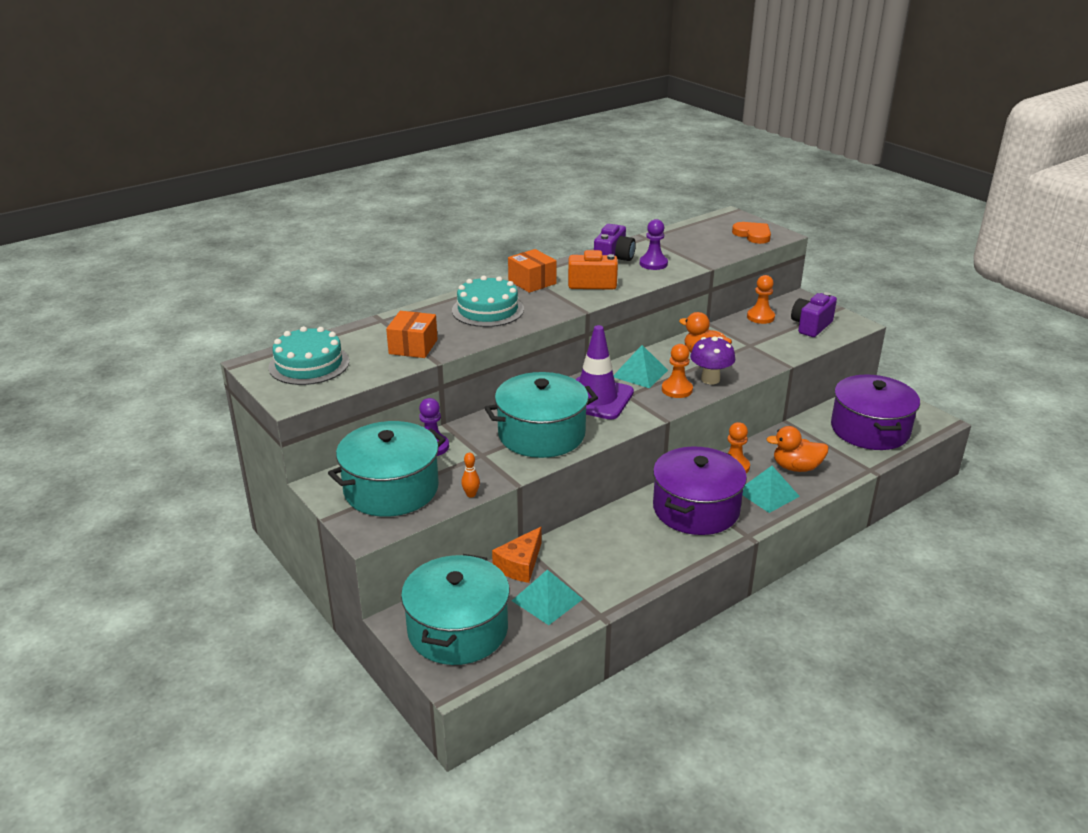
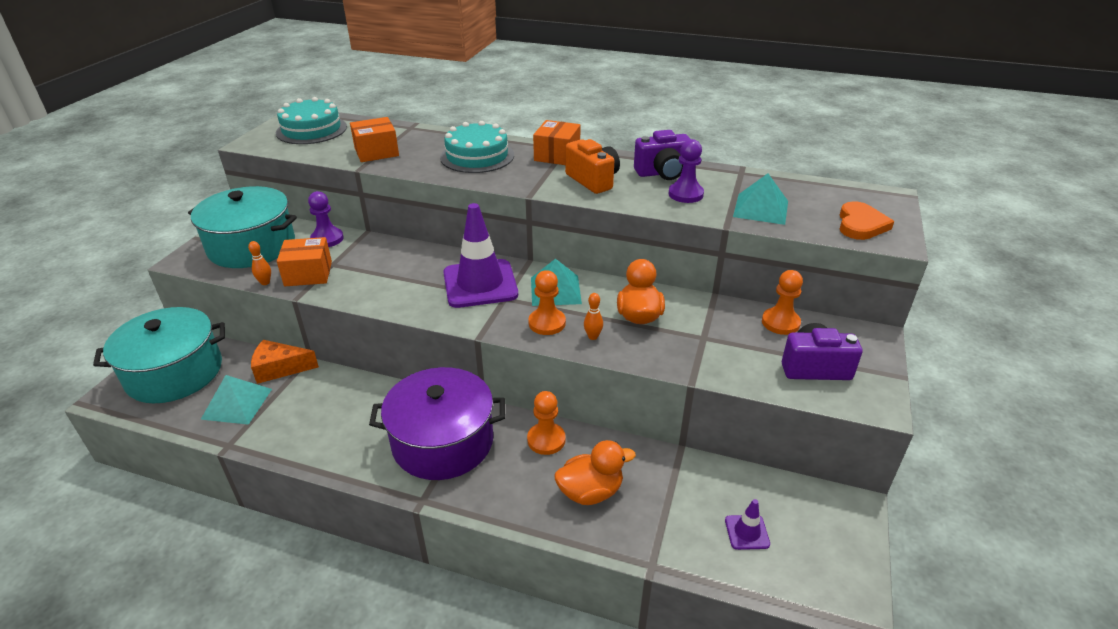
camera: 55 degrees right, 5 degrees up
(483, 470) = (308, 274): none -> orange box
(541, 434) = (389, 279): turquoise pot -> none
(710, 379) = (593, 336): purple mushroom -> orange bowling pin
(767, 493) = (516, 486): turquoise pyramid -> turquoise pyramid (761, 208)
(796, 467) = (590, 492): orange duck -> orange duck turned 105 degrees clockwise
(870, 429) = (747, 532): purple pot -> purple traffic cone

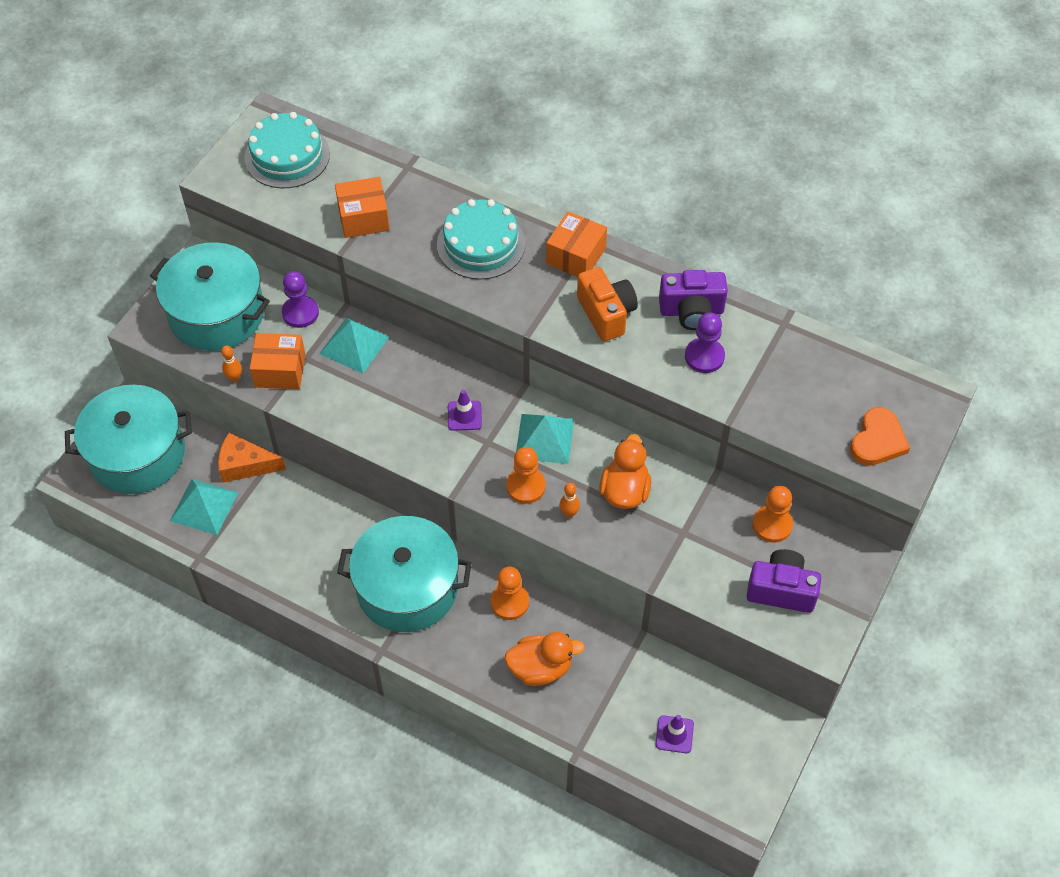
camera: 10 degrees right, 20 degrees up
(443, 441) = (407, 587): purple pot -> turquoise pot
(480, 284) = (464, 416): purple traffic cone -> purple traffic cone, size x0.44
(761, 208) = (779, 396): turquoise pyramid -> turquoise pyramid (354, 345)

